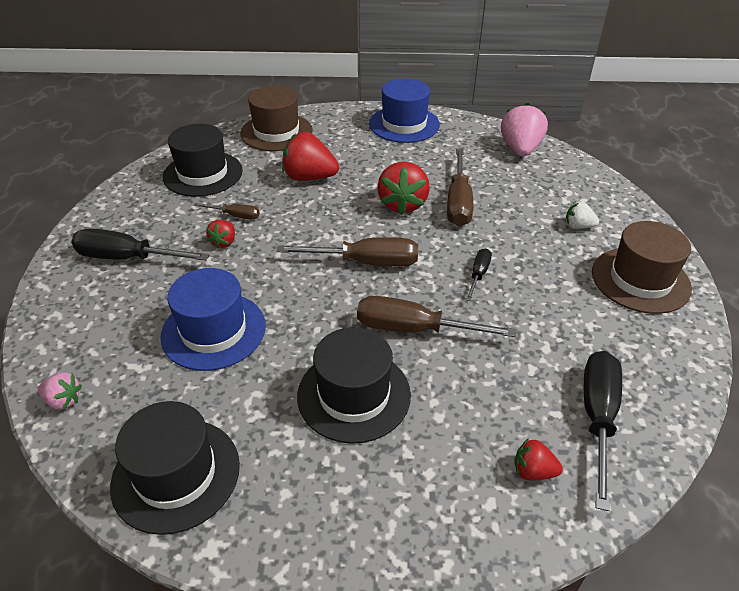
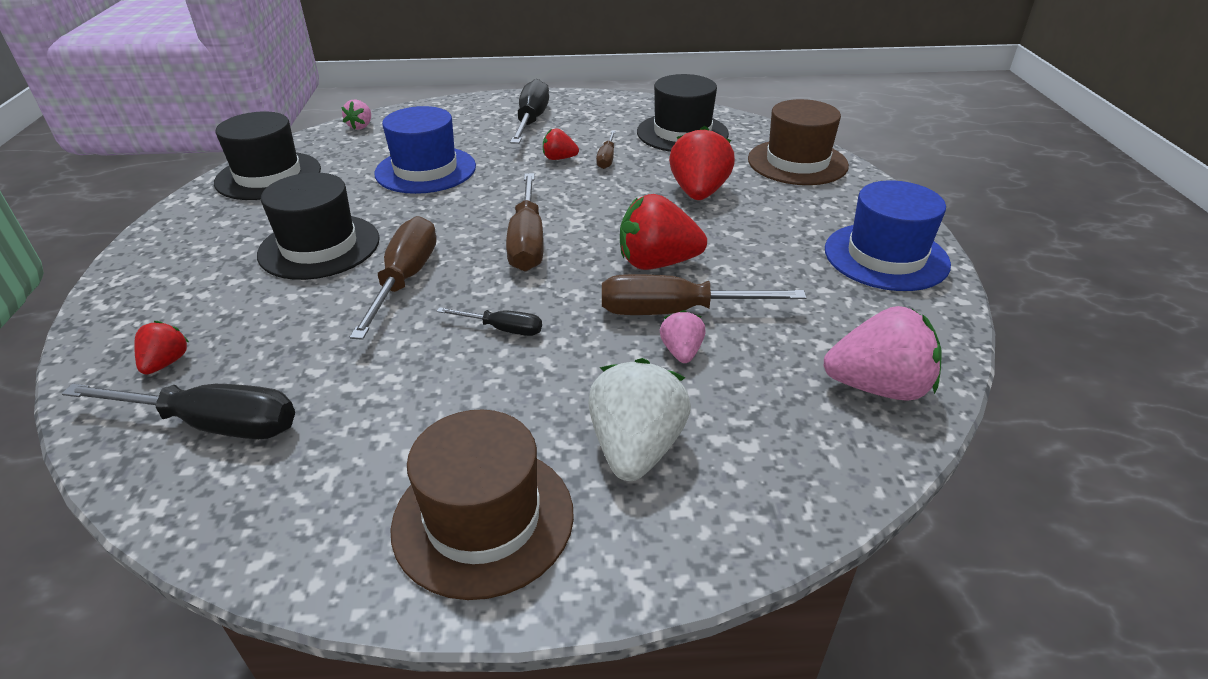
camera: 85 degrees right, 5 degrees down
(497, 204) = (681, 352): none -> pink strawberry
(578, 226) = (636, 448): white strawberry -> white strawberry, size x1.90

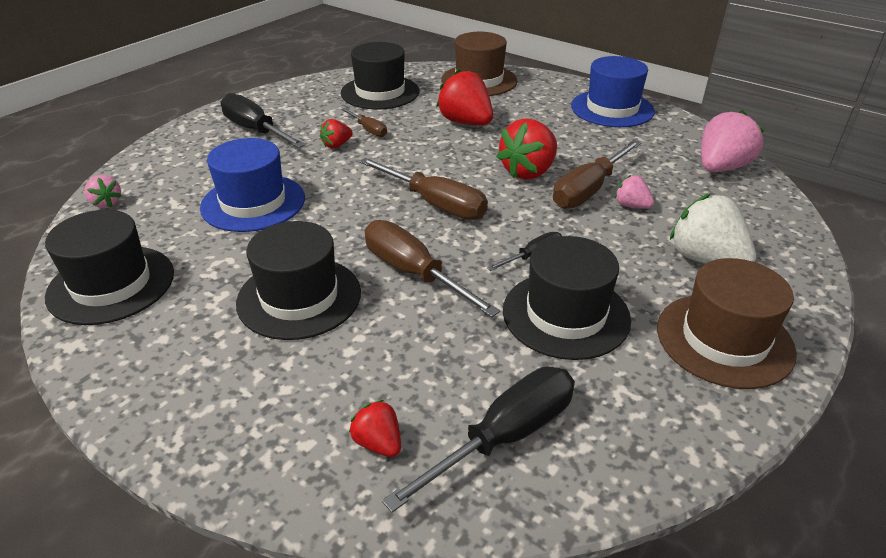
camera: 50 degrees left, 0 degrees up
(423, 387) = (566, 314): none -> black hat

